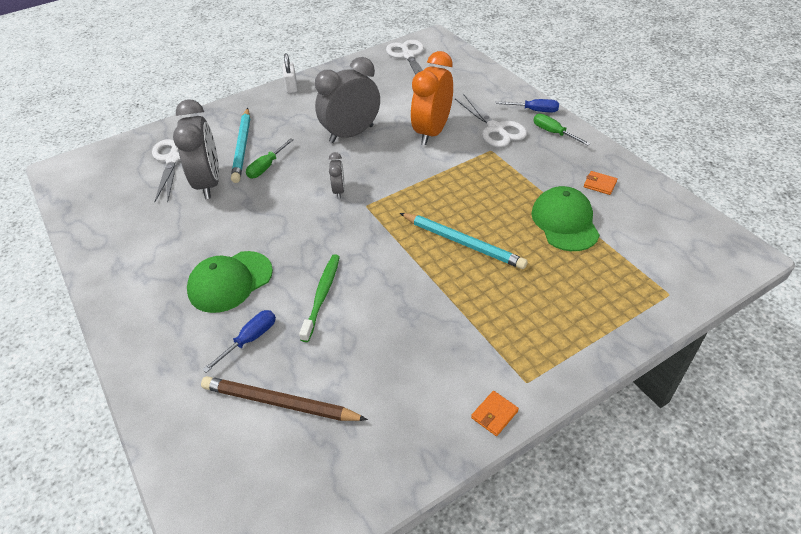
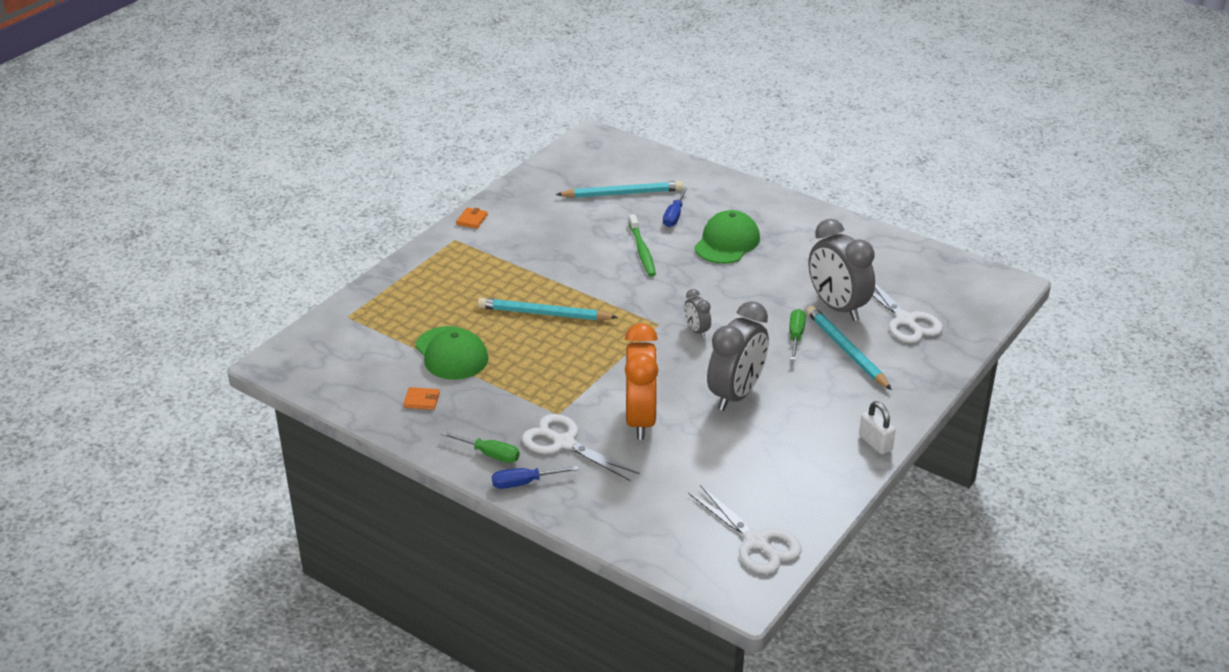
camera: 155 degrees right, 10 degrees down
(279, 403) = (622, 193): brown pencil -> turquoise pencil

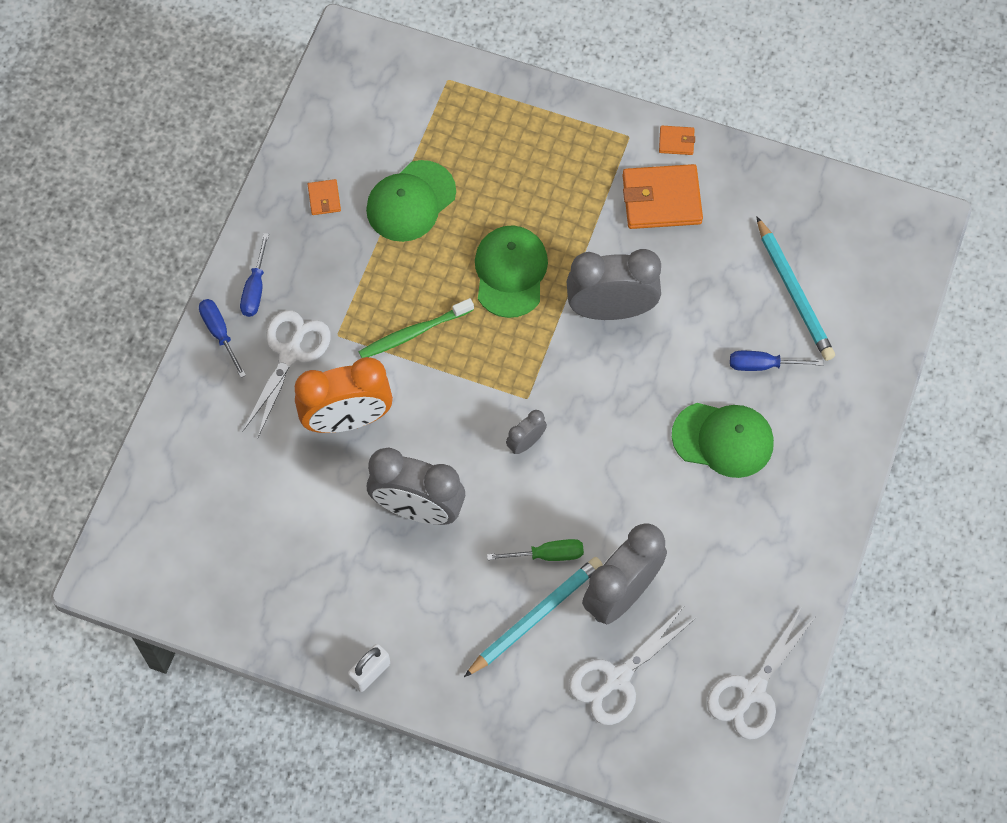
camera: 75 degrees right, 30 degrees up
(489, 454) = (255, 288): green screwdriver -> blue screwdriver
(517, 234) = (661, 199): none -> orange wallet
(544, 314) = (510, 272): turquoise pencil -> green cap
(599, 272) = (611, 309): none -> grey clock
(642, 251) = (671, 346): green toothbrush -> green toothbrush (413, 333)
(756, 542) = (182, 574): white scissors -> white scissors (752, 691)

